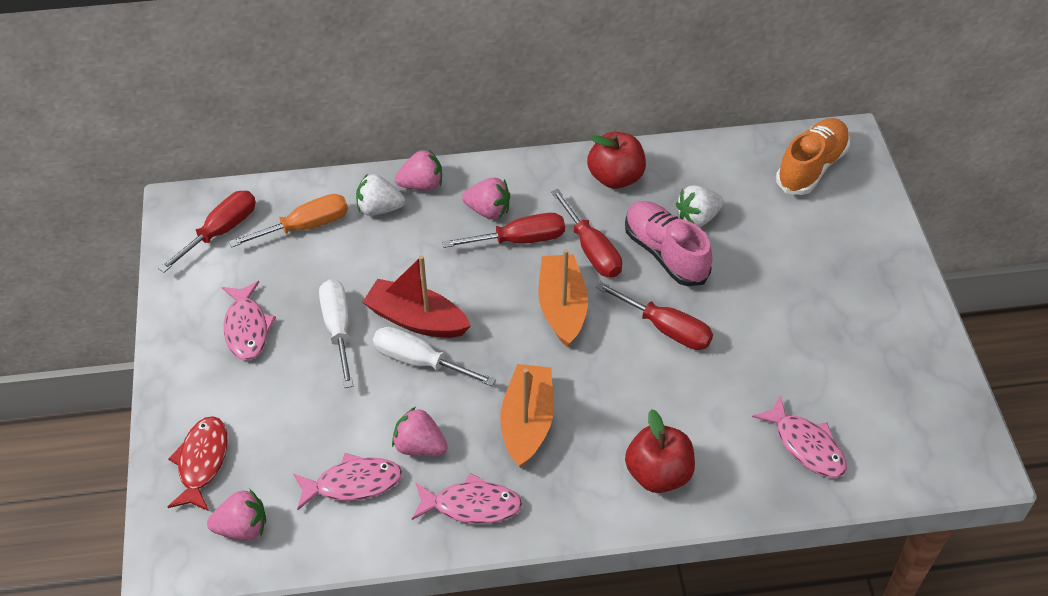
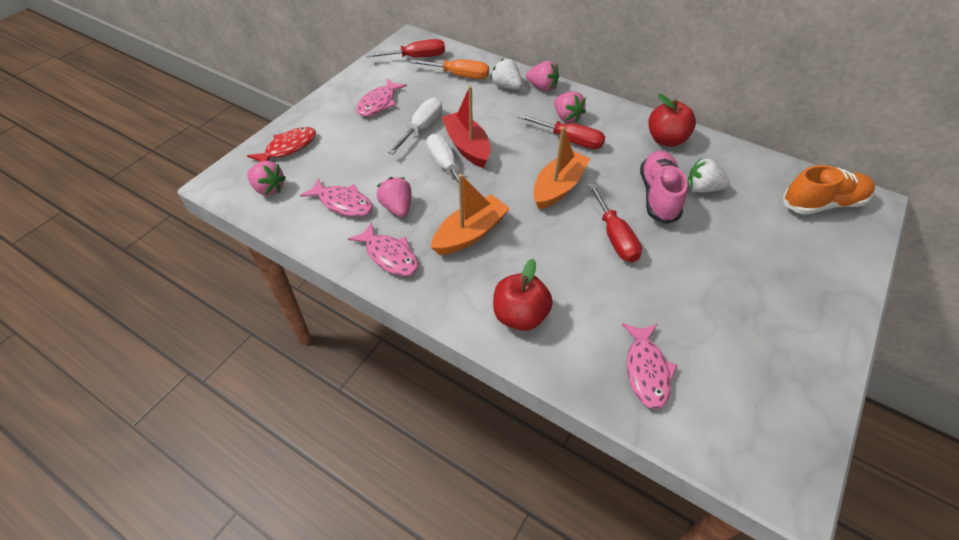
camera: 40 degrees right, 0 degrees up
(591, 250) = (610, 168): red screwdriver -> none

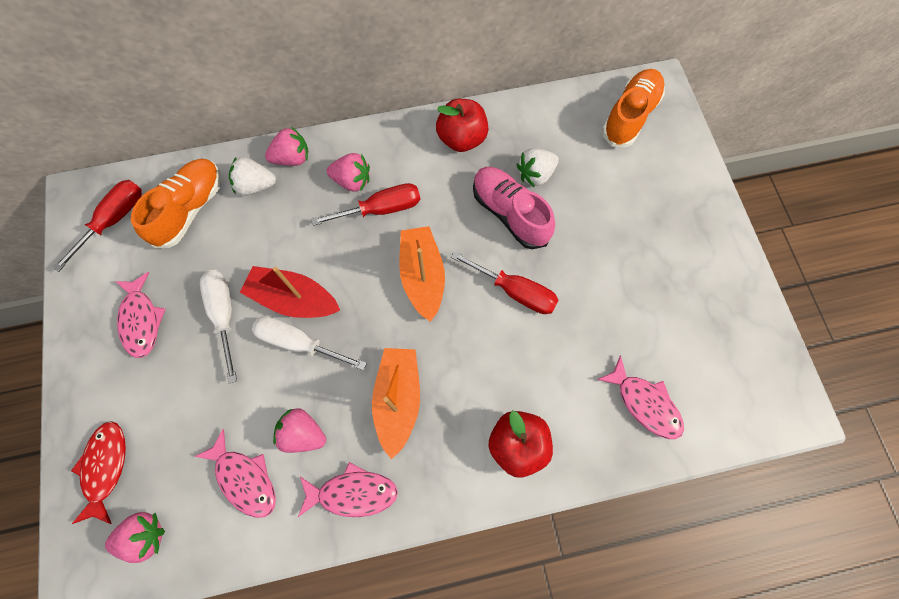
camera: 45 degrees left, 20 degrees up
(343, 203) = (244, 478): pink fish -> pink fish turned 60 degrees clockwise
(459, 75) = (190, 209): orange screwdriver -> orange shoe

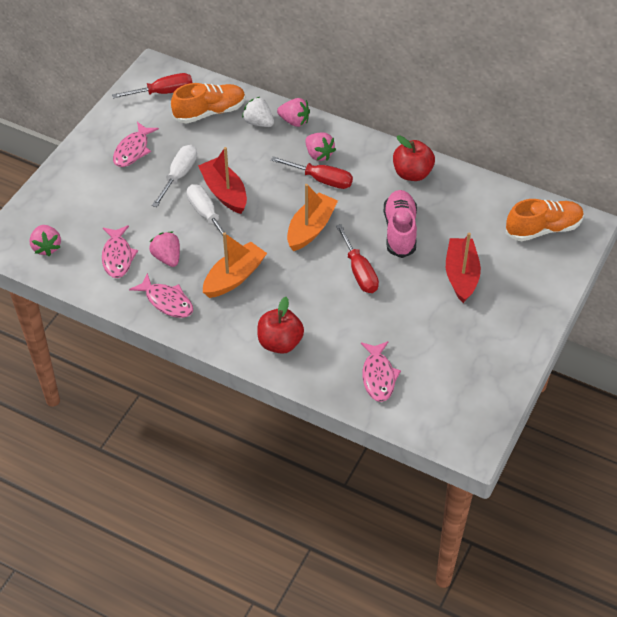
camera: 40 degrees right, 20 degrees down
(105, 467) = (54, 205): red fish -> none
(145, 536) = (46, 247): pink strawberry -> pink strawberry turned 45 degrees clockwise
(535, 174) = (440, 221): white strawberry -> none
(609, 221) = (461, 275): none -> red boat

